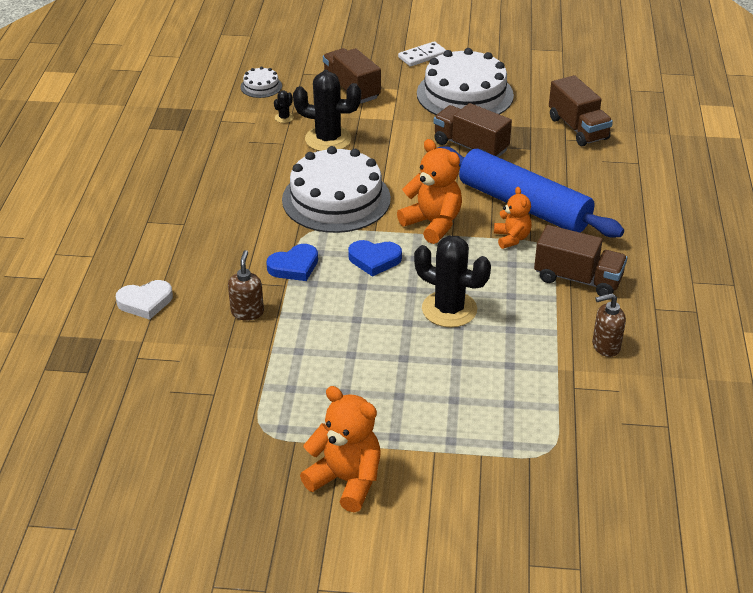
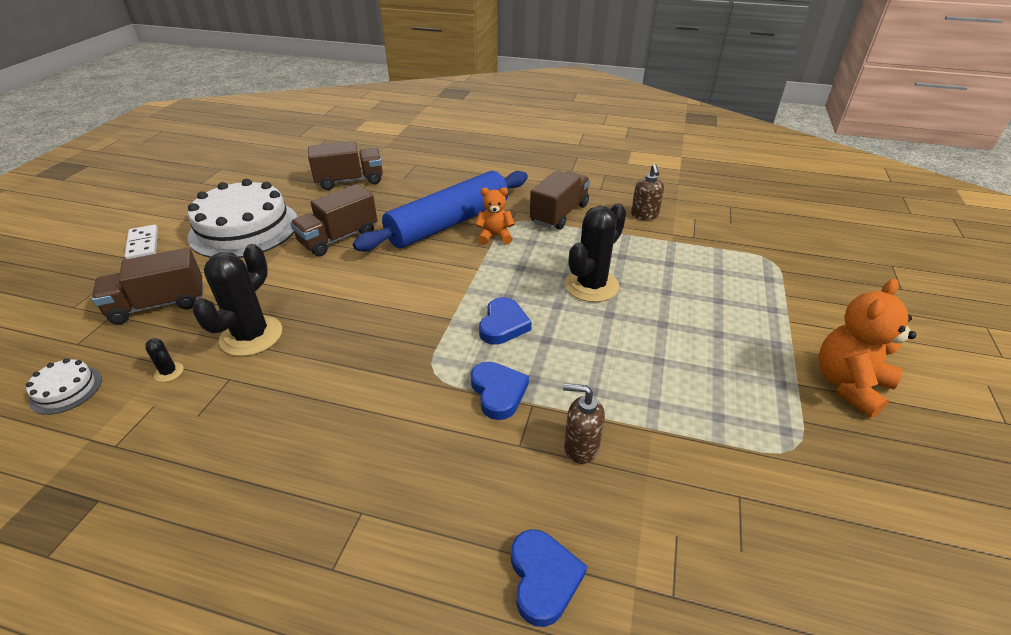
camera: 80 degrees left, 0 degrees up
(145, 302) = (543, 578): white heart -> blue heart
(336, 199) = (379, 342): white cake -> none
(433, 224) = (455, 278): orange teddy bear -> none

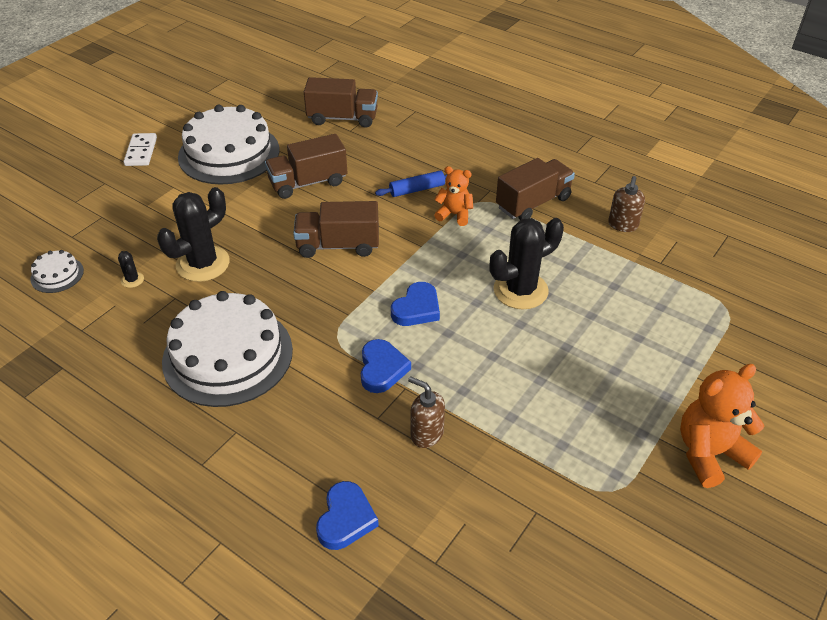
camera: 20 degrees right, 5 degrees up
(159, 304) = (139, 215): brown truck -> brown truck (338, 245)
(317, 425) = (228, 355): none -> white cake
(449, 223) = (417, 189): blue rolling pin -> blue rolling pin, size x0.41

